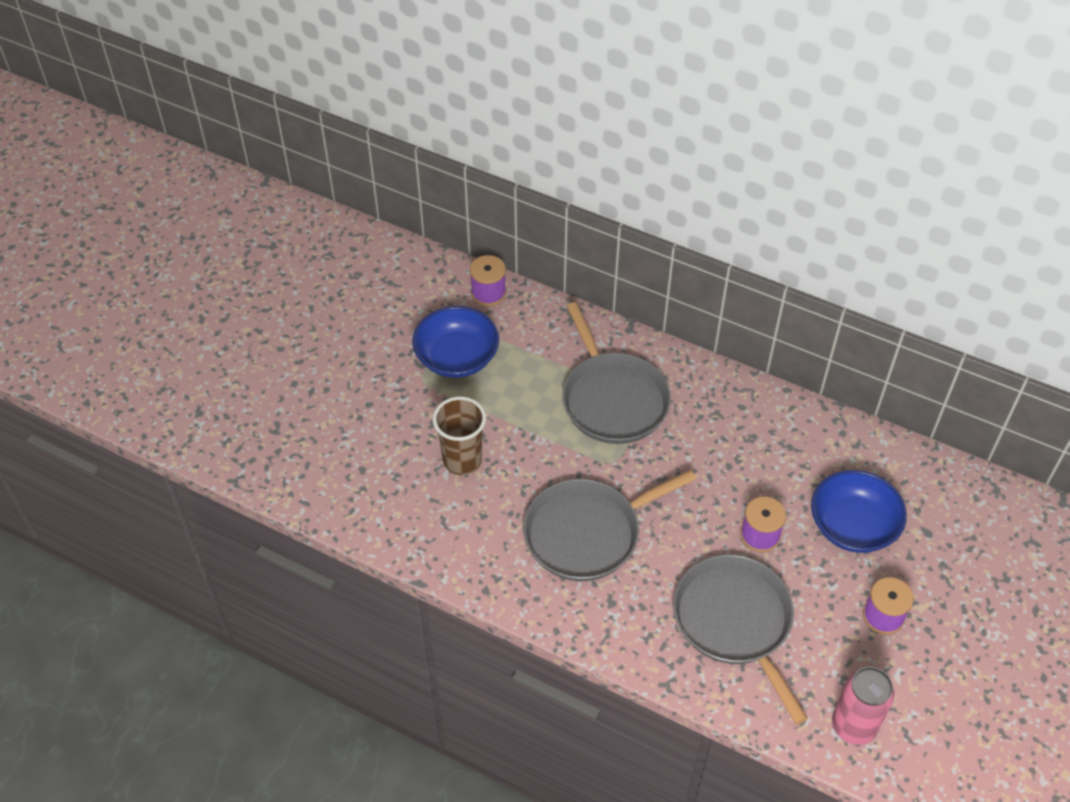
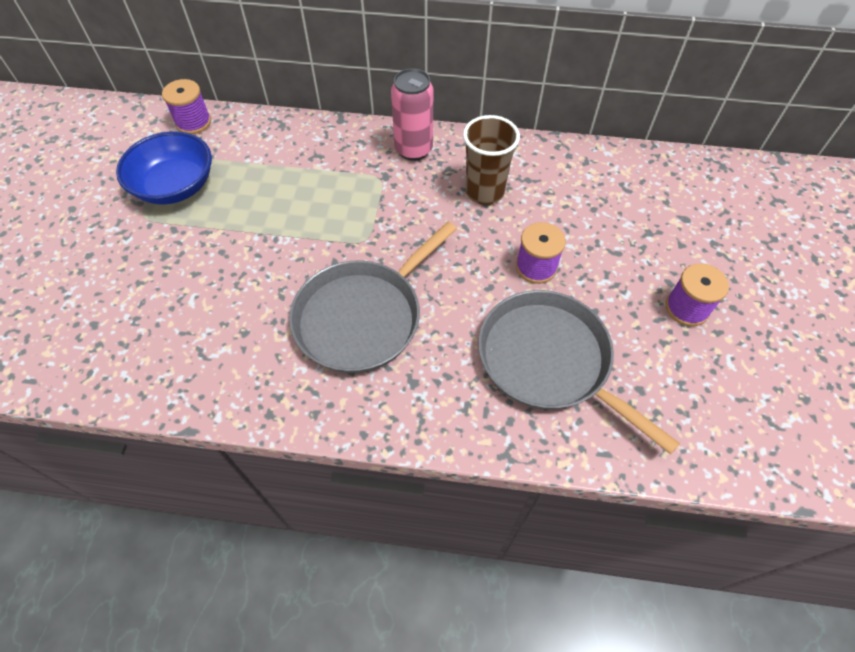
camera: 20 degrees left, 5 degrees up
(462, 460) = (206, 282): brown cup -> brown cup (484, 192)
(612, 399) = (345, 183): grey pan -> none
(853, 526) = (617, 232): blue bowl -> none
(853, 726) = (716, 432): pink can -> pink can (413, 149)

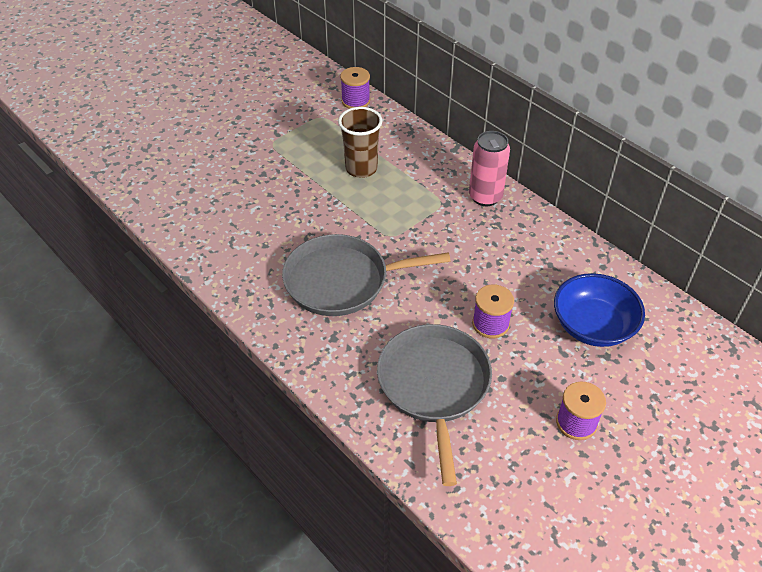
camera: 40 degrees right, 10 degrees down
(175, 186) = (307, 136): blue bowl -> blue bowl (593, 326)
(484, 192) = (507, 254): brown cup -> brown cup (361, 168)

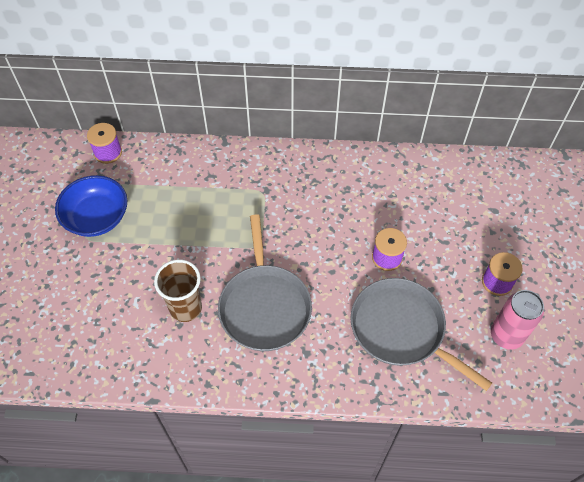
camera: 45 degrees left, 10 degrees up
(342, 281) = (264, 306): grey pan -> grey pan turned 45 degrees counterclockwise
(361, 168) = (177, 207): brown cup -> brown cup (185, 308)
(485, 197) = (285, 165): pink can -> pink can (506, 335)
(593, 326) = (441, 209): blue bowl -> blue bowl (97, 217)

